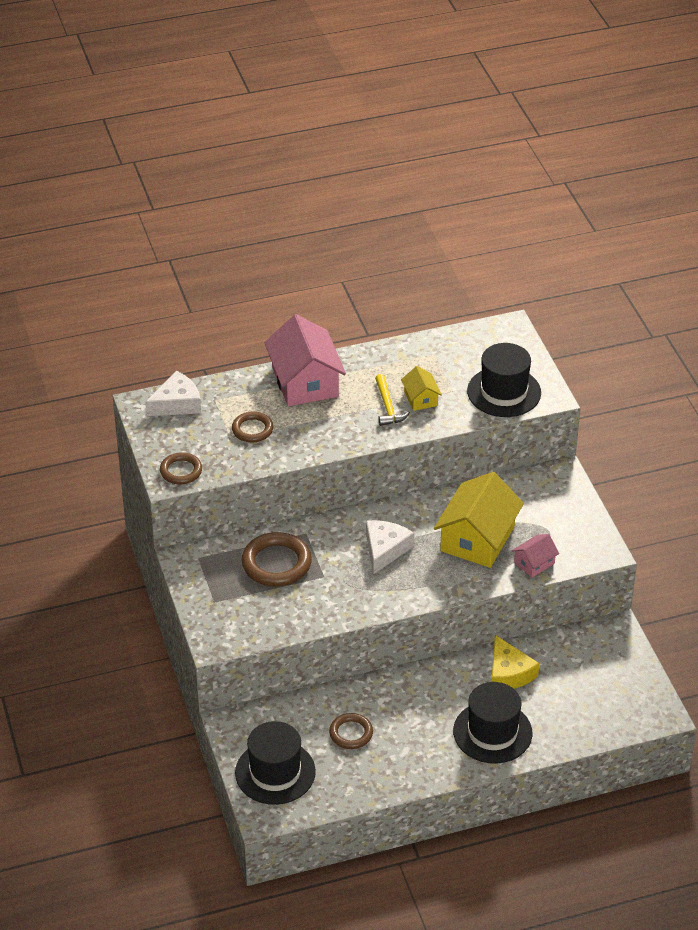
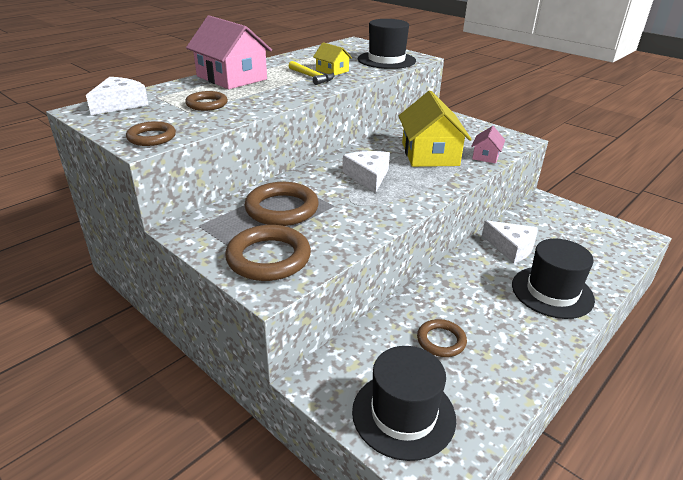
camera: 30 degrees left, 10 degrees down
(232, 614) = (268, 258): none -> brown ring
(508, 673) = (511, 247): yellow cheese -> white cheese

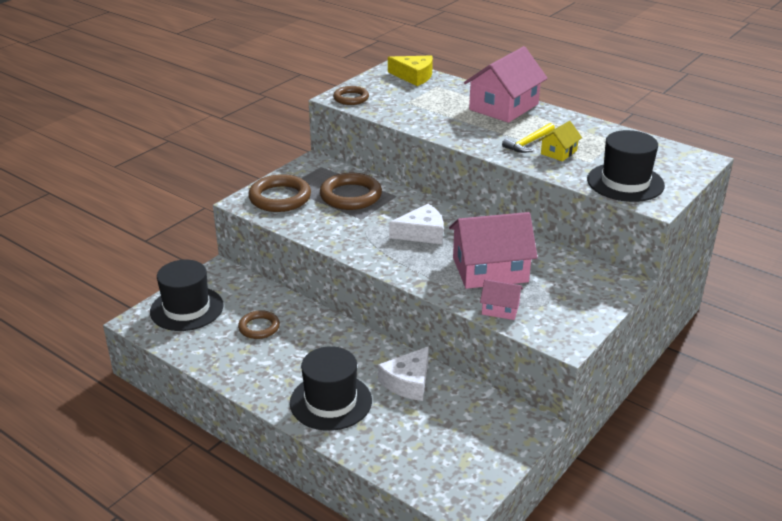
camera: 85 degrees right, 0 degrees up
(120, 104) = (414, 76): white cheese -> yellow cheese
(207, 104) = (427, 106): brown ring -> none
(429, 154) = (490, 270): yellow house -> pink house

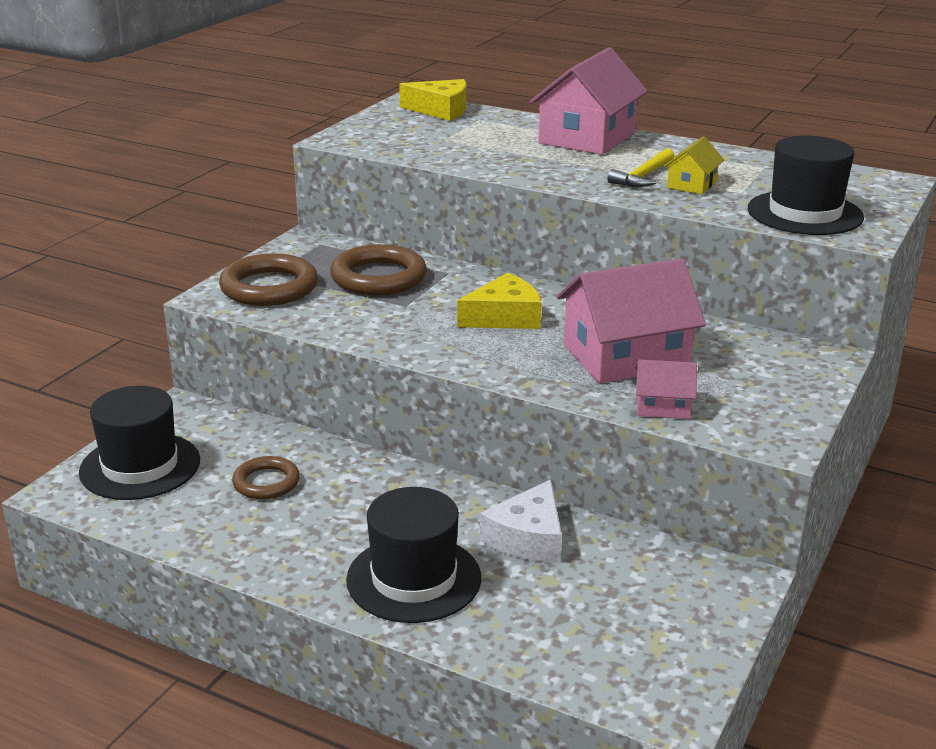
camera: 10 degrees left, 5 degrees down
(351, 98) = (357, 139): brown ring -> none
(422, 233) = (504, 317): white cheese -> yellow cheese

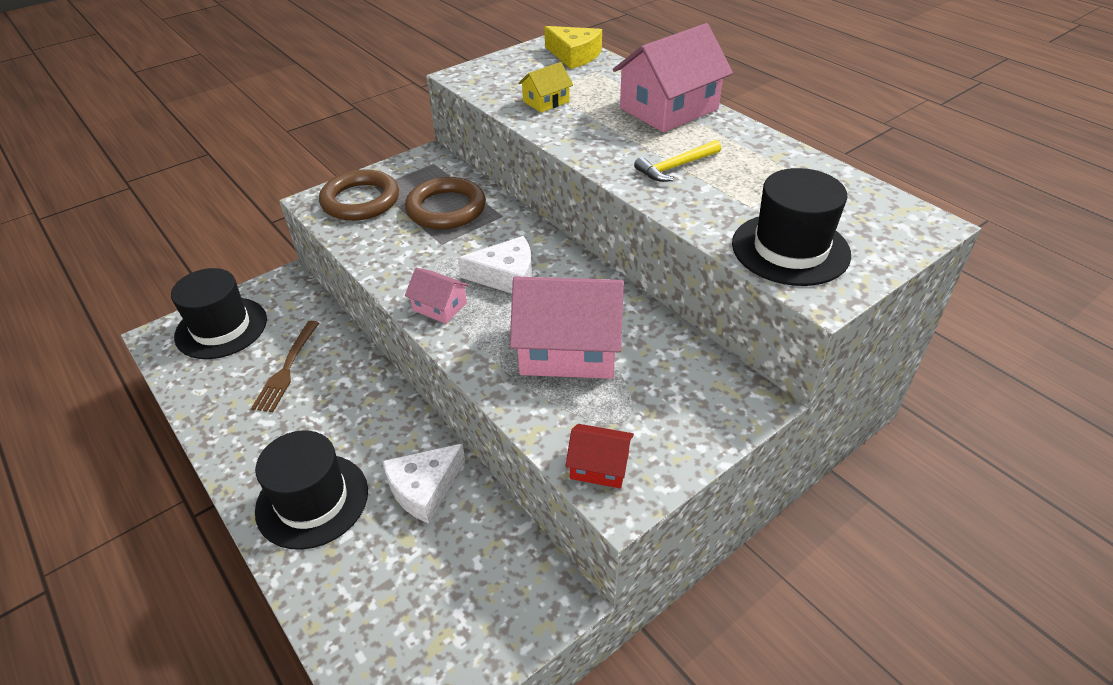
camera: 25 degrees right, 15 degrees up
(266, 482) = (287, 369): brown ring -> brown fork
(504, 317) = (506, 276): yellow cheese -> white cheese
(663, 406) = (552, 418): pink house -> pink house (439, 306)
(692, 184) = (712, 186): yellow house -> yellow house (546, 101)
(739, 426) = (599, 466): none -> red house

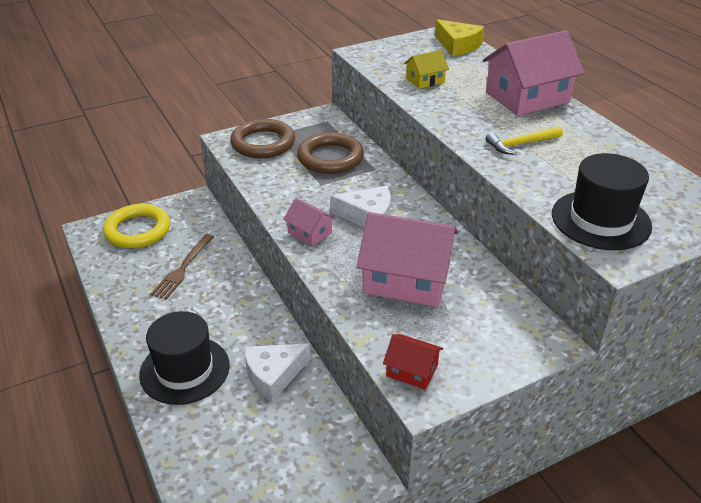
camera: 10 degrees right, 5 degrees down
(221, 328) = (138, 230): black hat -> yellow ring

